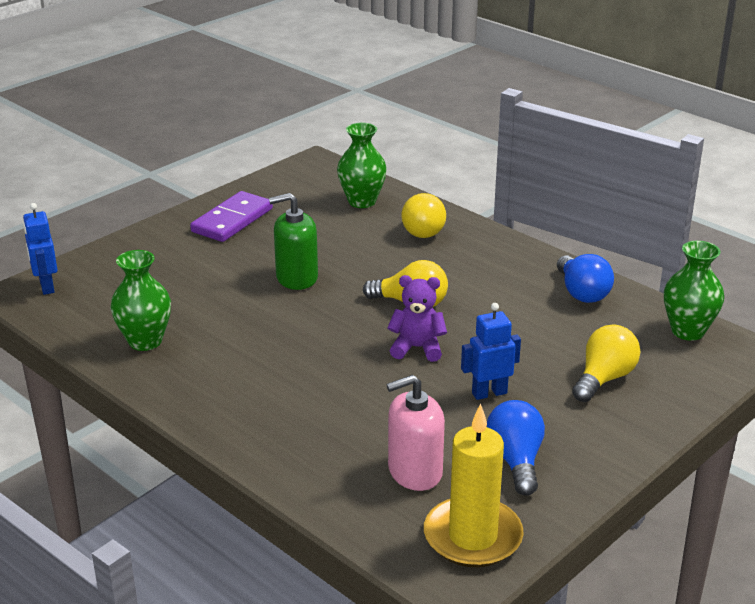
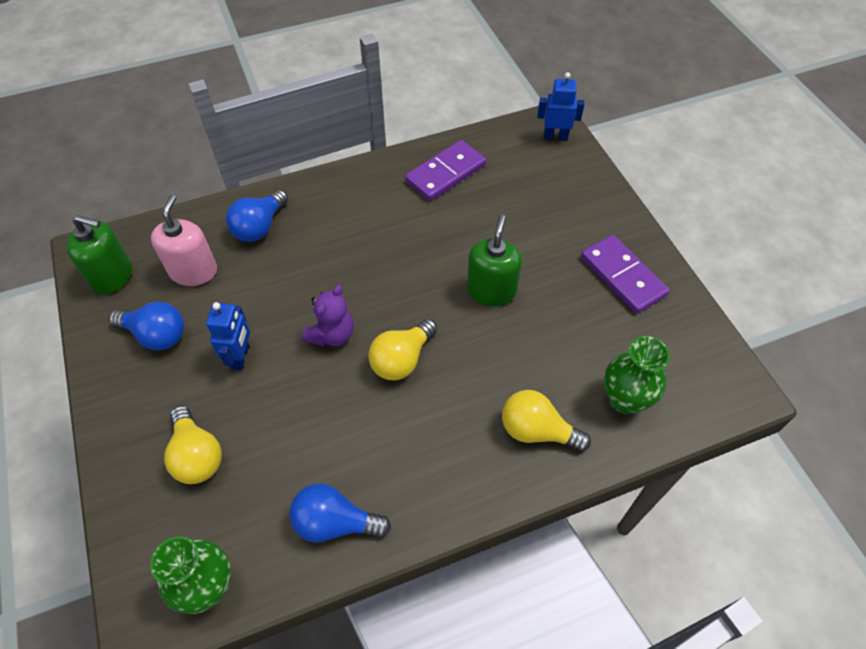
camera: 115 degrees right, 25 degrees up
(145, 341) = (445, 173): green vase -> purple domino
(313, 447) = (259, 227): none -> blue light bulb
(472, 536) = (112, 276): yellow candle -> green soap dispenser

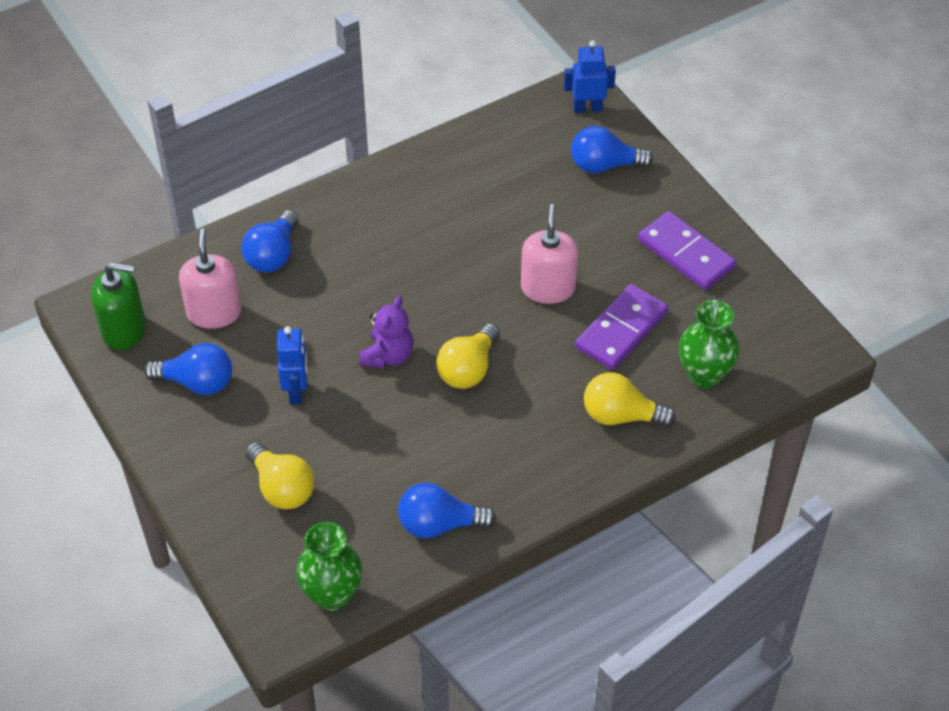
camera: 10 degrees left, 5 degrees down
(445, 173) = (470, 167): purple domino -> purple domino (621, 330)
(491, 290) = (548, 288): green soap dispenser -> pink soap dispenser
(561, 186) = (604, 165): none -> blue light bulb

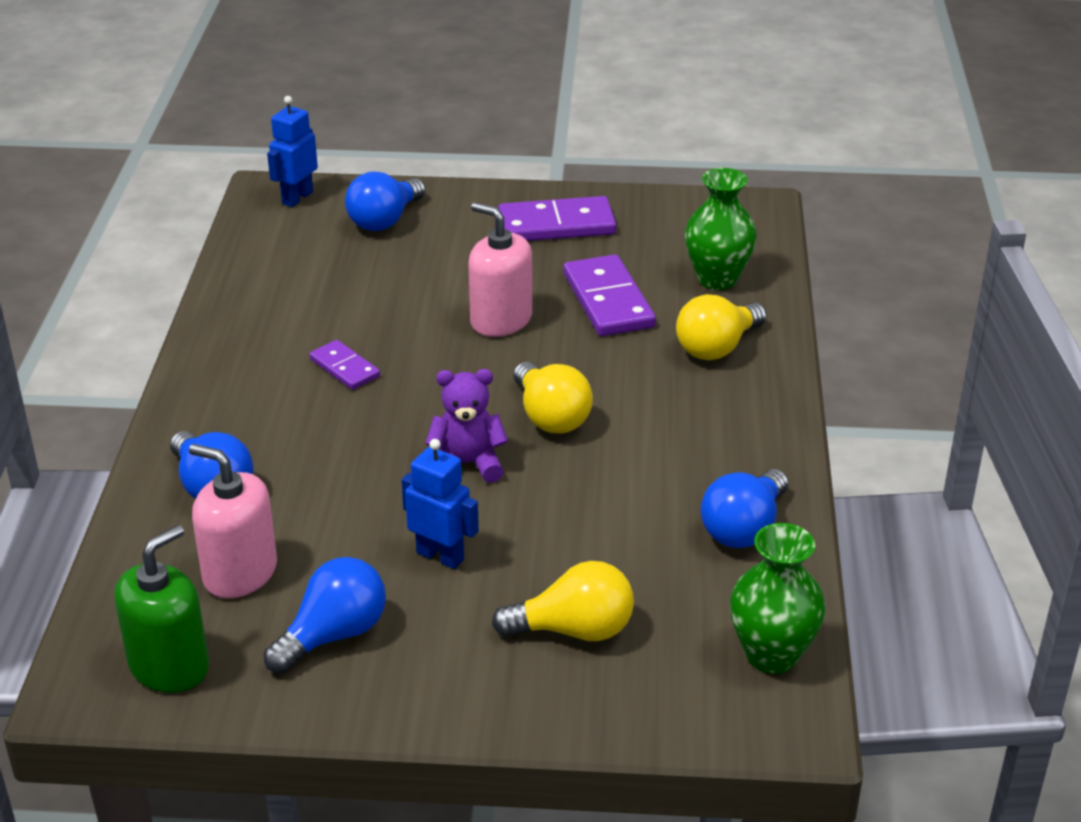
camera: 55 degrees left, 15 degrees down
(388, 355) = (467, 464): purple teddy bear -> purple teddy bear turned 60 degrees counterclockwise
(430, 243) = (345, 368): none -> purple domino

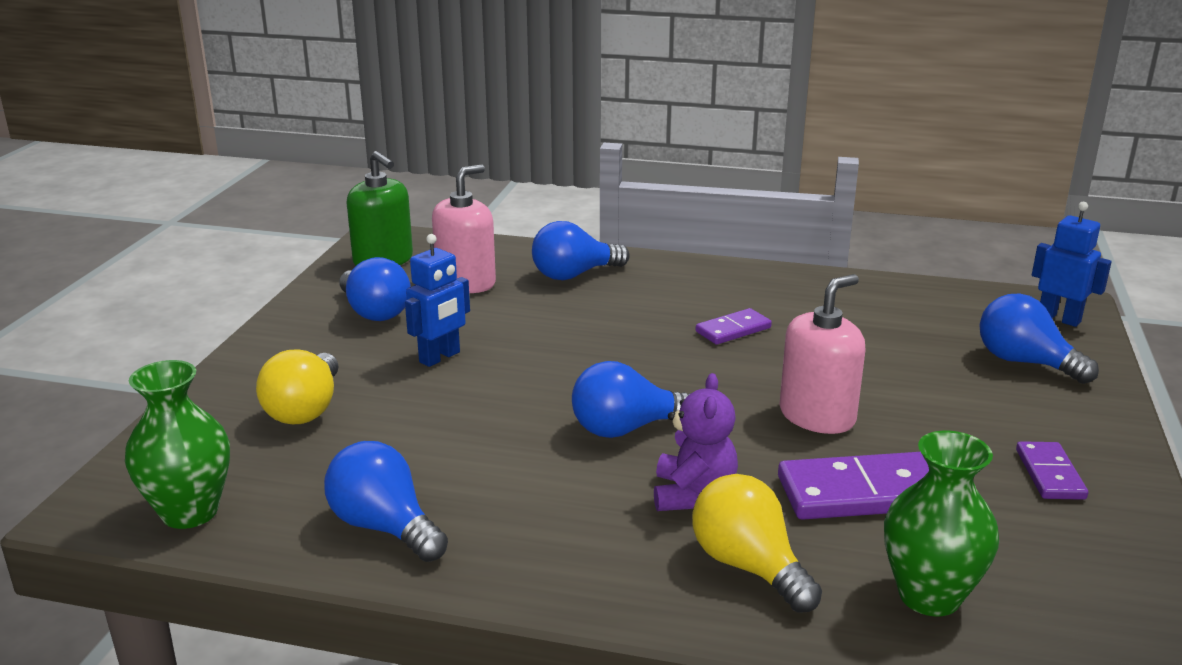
camera: 100 degrees right, 10 degrees down
(467, 464) = (563, 378): purple teddy bear -> purple teddy bear (693, 495)
(550, 417) = (626, 429): yellow light bulb -> blue light bulb
(556, 225) = (1049, 474): purple domino -> purple domino, size x0.57

